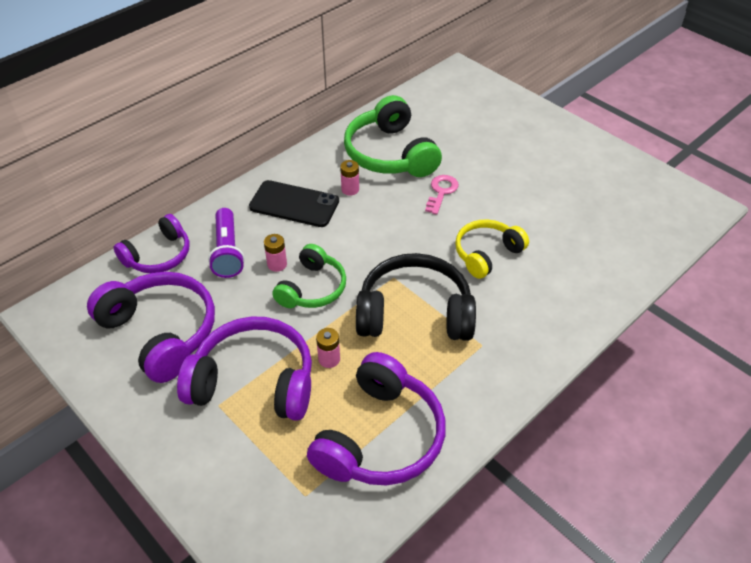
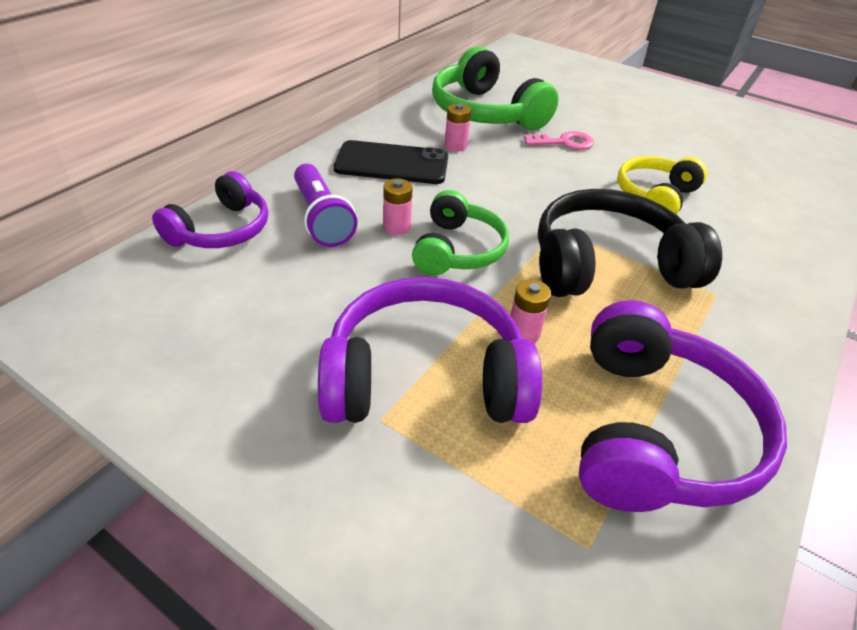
camera: 15 degrees left, 5 degrees down
(161, 332) = (252, 325): purple headphones -> none
(441, 192) = (564, 142): pink key -> pink key turned 75 degrees clockwise

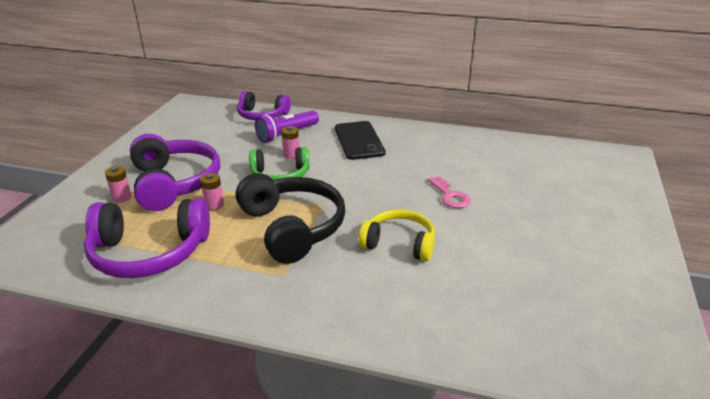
camera: 75 degrees right, 10 degrees down
(455, 146) = (401, 156): pink battery -> pink battery (122, 197)
(485, 112) = (464, 159): green headphones -> none

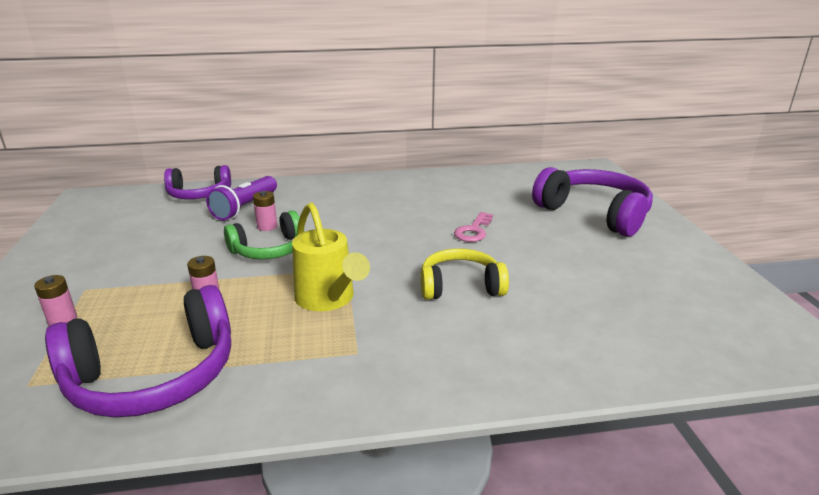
camera: 25 degrees left, 5 degrees down
(175, 183) = (132, 287): purple headphones -> purple headphones (594, 213)
(293, 227) = (328, 299): black headphones -> yellow watering can
(359, 141) = (335, 199): black phone -> none
(450, 196) = (473, 231): pink key -> pink key turned 75 degrees clockwise

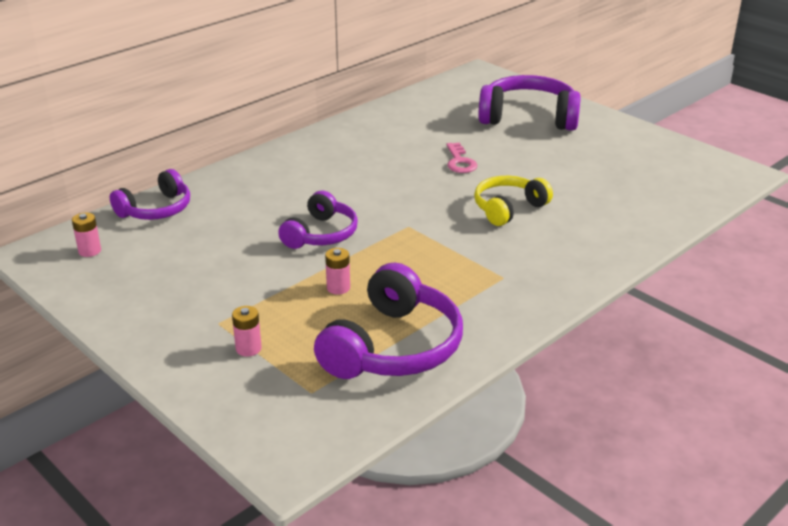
camera: 35 degrees left, 5 degrees up
(245, 207) = (230, 207): purple flashlight -> none
(267, 226) = (283, 216): pink battery -> pink battery (89, 251)
(269, 250) = (321, 234): green headphones -> purple headphones
(328, 299) = (431, 252): yellow watering can -> none

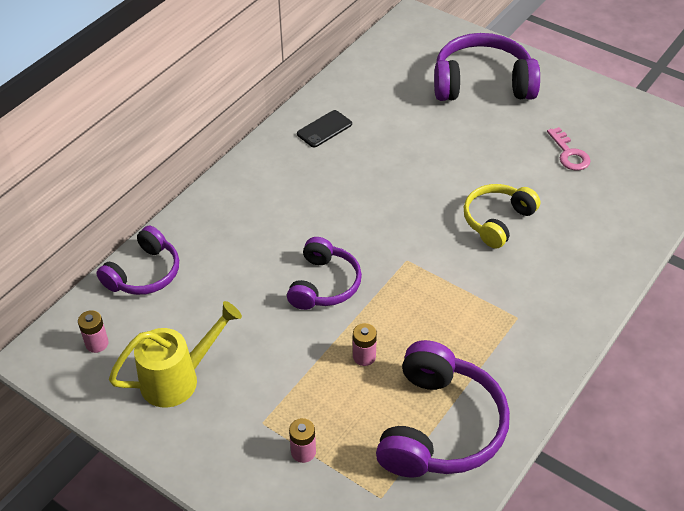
camera: 10 degrees left, 15 degrees up
(152, 283) = (178, 379): none -> yellow watering can
(366, 133) = (324, 129): none -> black phone
(460, 162) = (432, 159): pink key -> pink key (569, 154)

